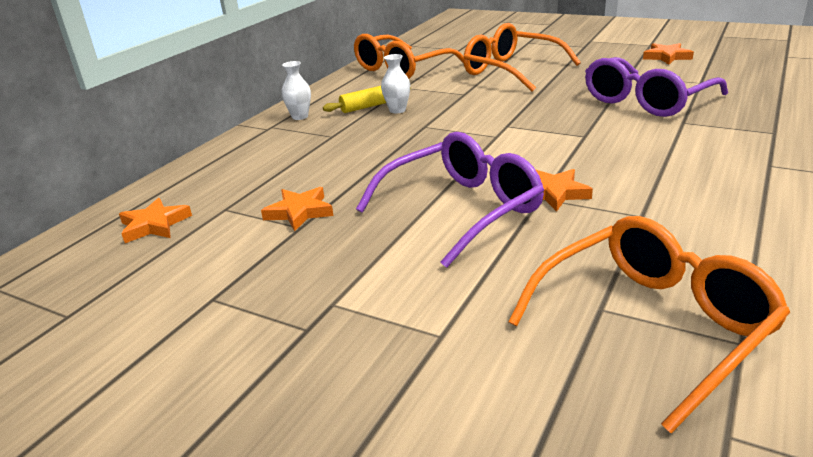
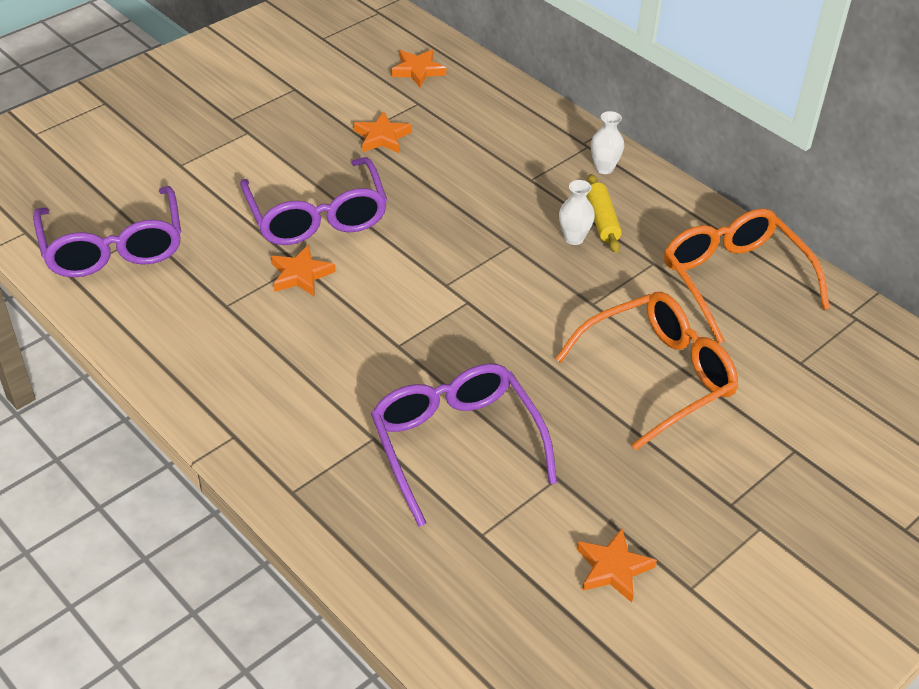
camera: 105 degrees right, 15 degrees up
(653, 324) = (113, 248): orange glasses -> purple glasses

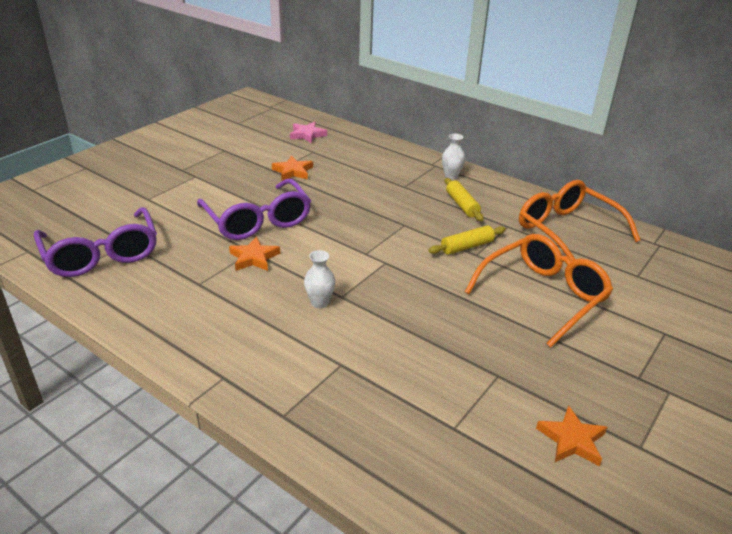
camera: 10 degrees left, 10 degrees down
(417, 71) = (307, 135): orange star -> pink star
(455, 443) = (409, 360): purple glasses -> none
(574, 238) = (447, 217): white vase -> white vase (320, 303)
(584, 290) = (467, 247): none -> yellow rolling pin

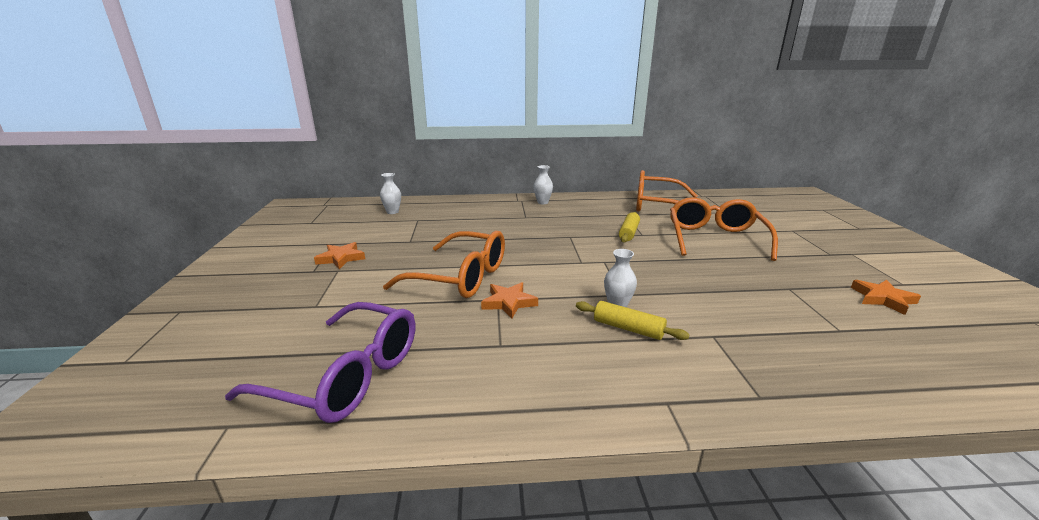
camera: 40 degrees left, 10 degrees down
(258, 221) = (461, 277): purple glasses -> orange glasses
(293, 171) = (426, 236): orange star -> orange star (341, 258)
(307, 135) = (392, 212): pink star -> white vase
(462, 205) = (580, 214): yellow rolling pin -> yellow rolling pin (628, 328)

